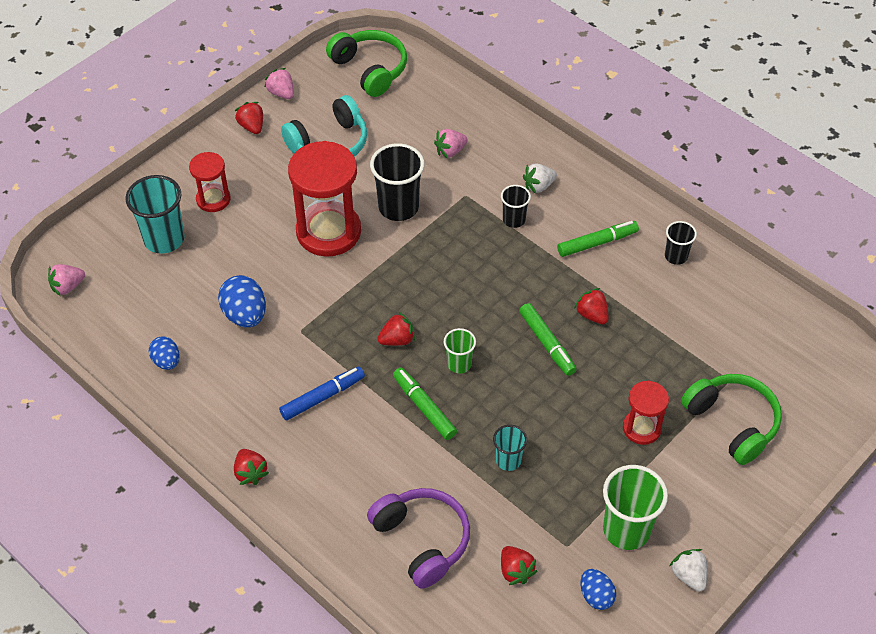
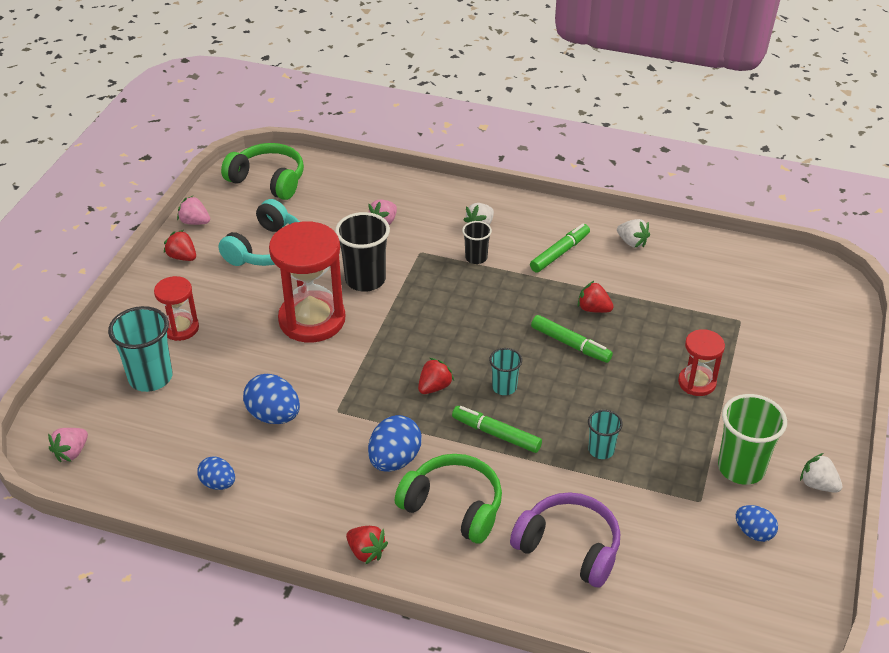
camera: 25 degrees left, 10 degrees down
(322, 397) = (394, 460): blue marker -> blue egg
(459, 364) = (504, 387): green cup -> turquoise cup
(515, 571) = (670, 540): red strawberry -> none
(676, 256) = (632, 242): black cup -> white strawberry
(732, 422) = (766, 351): green headphones -> green headphones (453, 506)

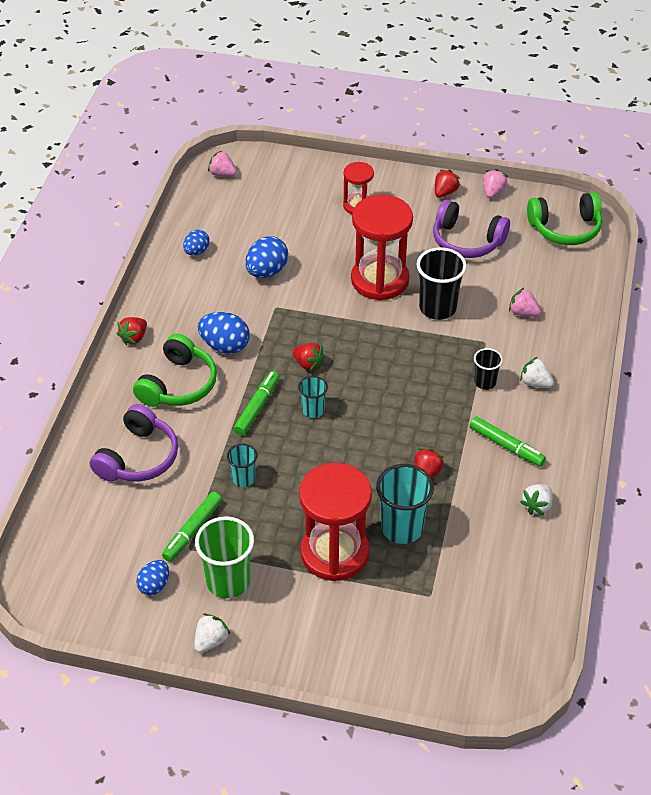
camera: 85 degrees right, 5 degrees up
(150, 377) = (301, 199): turquoise cup -> turquoise cup (402, 528)
(267, 249) = (466, 241): turquoise headphones -> purple headphones
(268, 180) = (565, 229): green headphones -> green headphones turned 60 degrees clockwise
(570, 344) = (374, 456): green marker -> green marker (193, 530)
(697, 382) = (334, 553): red hourglass -> red hourglass, size x1.86

